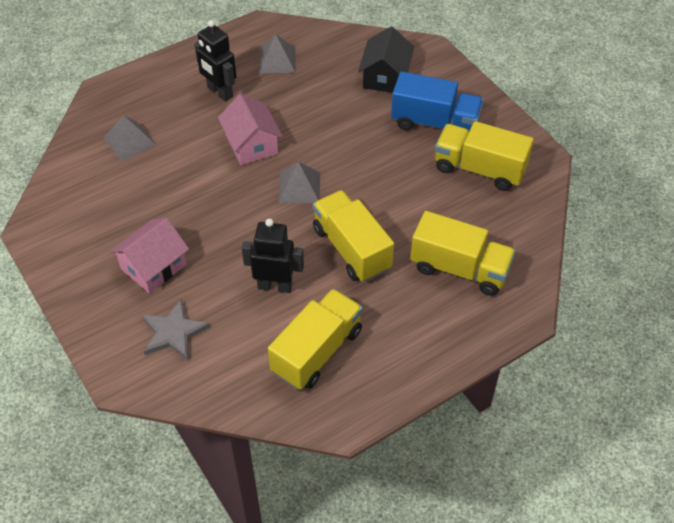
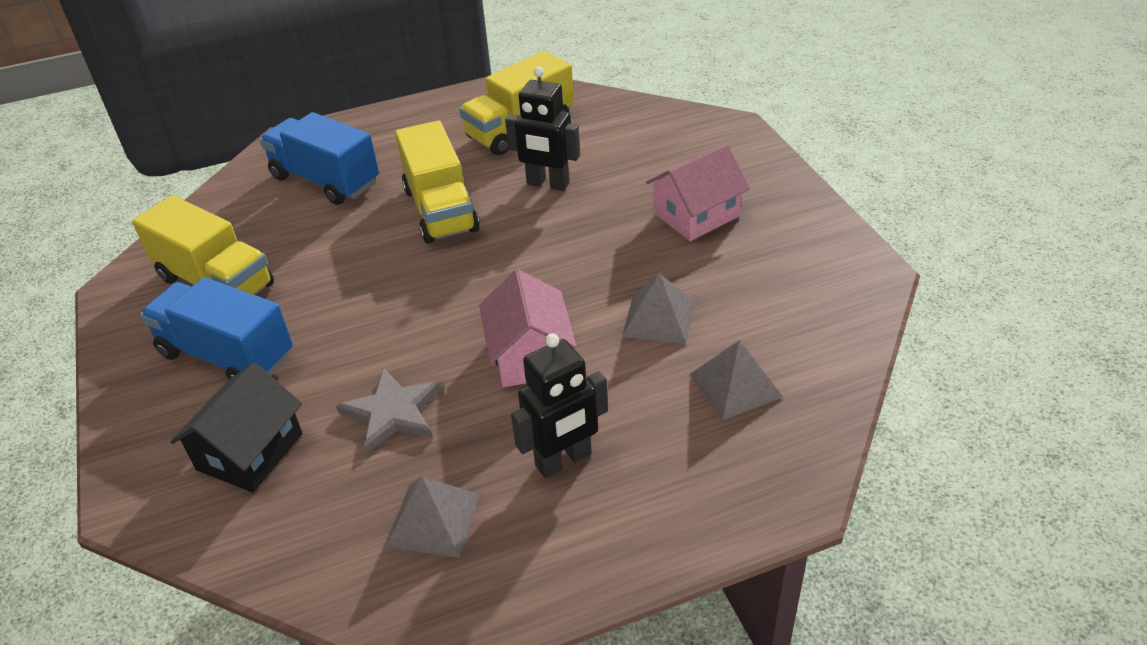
camera: 165 degrees left, 10 degrees down
(173, 332) = (674, 155): grey star -> grey star (393, 413)
(219, 92) = (563, 460): black robot -> black robot turned 90 degrees clockwise
(299, 187) = (478, 286): grey pyramid -> grey pyramid (658, 318)
(459, 269) = (325, 180): yellow truck -> blue truck

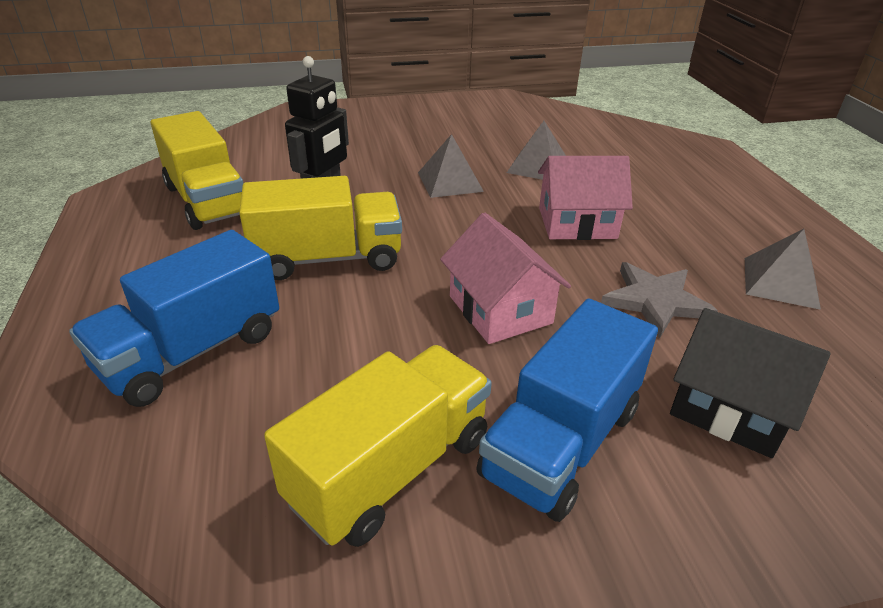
camera: 85 degrees left, 5 degrees down
(563, 460) = (698, 218): black robot -> none
(696, 215) = (413, 138): pink house -> pink house (500, 309)
(735, 385) = (613, 150): grey pyramid -> grey pyramid (450, 182)

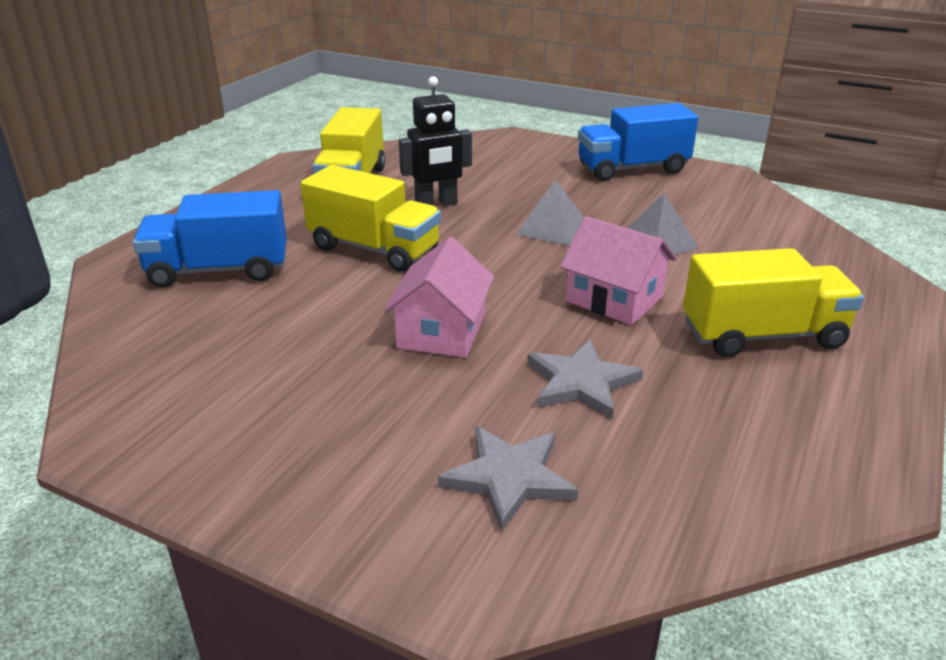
camera: 40 degrees right, 5 degrees down
(390, 469) = (228, 383): yellow truck -> yellow truck (762, 335)
(561, 442) = (348, 426): blue truck -> blue truck (632, 169)
(730, 408) = (509, 478): black house -> grey star
(780, 282) = (741, 426): grey pyramid -> none

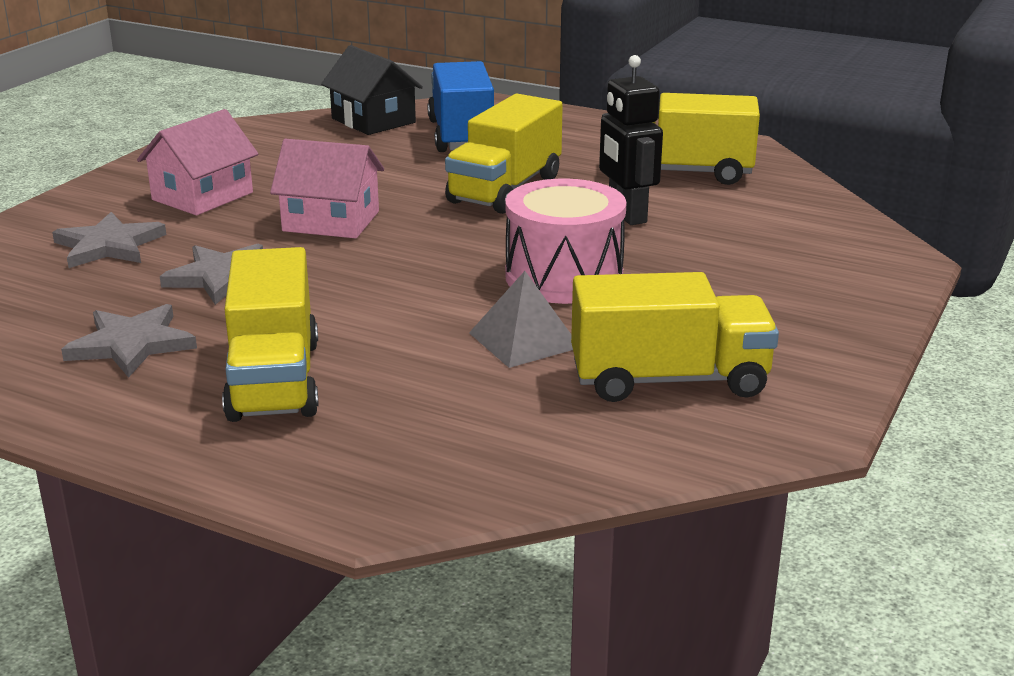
camera: 90 degrees right, 5 degrees down
(137, 323) = (373, 120): none -> black house
(552, 228) = (564, 277): grey pyramid -> pink drum
(614, 299) = (376, 302): pink house -> pink house (202, 196)
(632, 169) = (797, 344): blue truck -> none
(691, 202) = (669, 380): none -> yellow truck
(738, 419) = (131, 344): none -> grey star

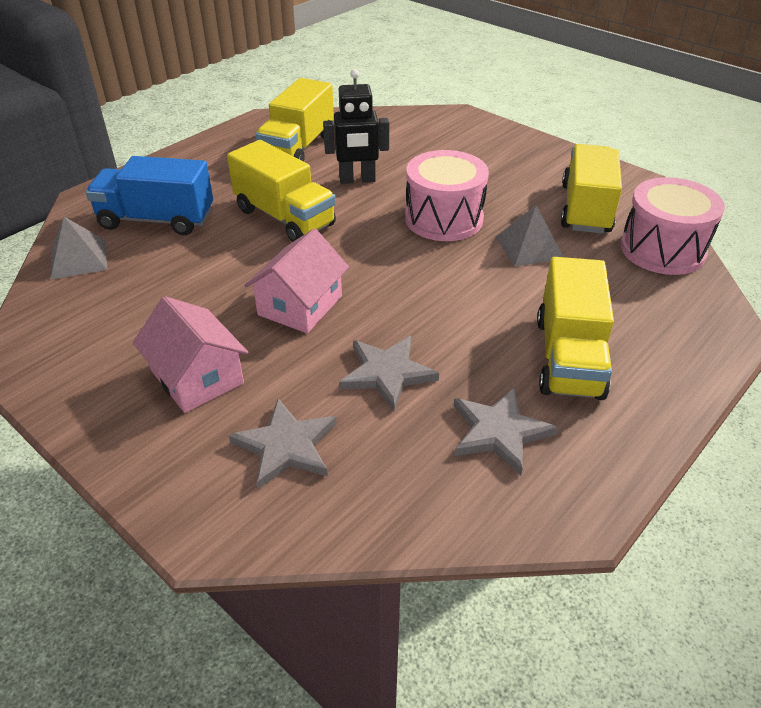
camera: 75 degrees left, 15 degrees up
(274, 380) = (568, 357): yellow truck -> yellow truck turned 90 degrees clockwise
(373, 120) = (79, 259): black house -> grey pyramid
(582, 451) = (662, 249): none -> pink drum

